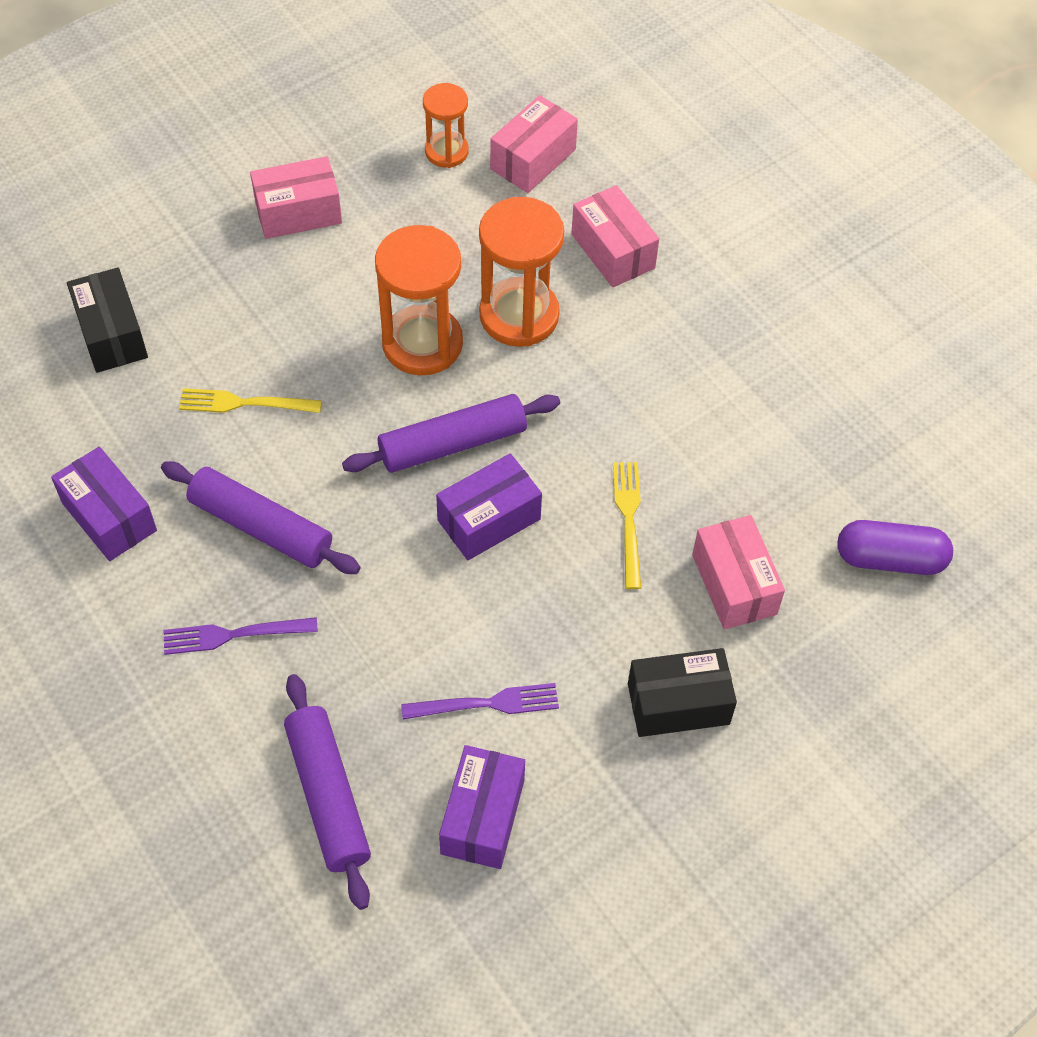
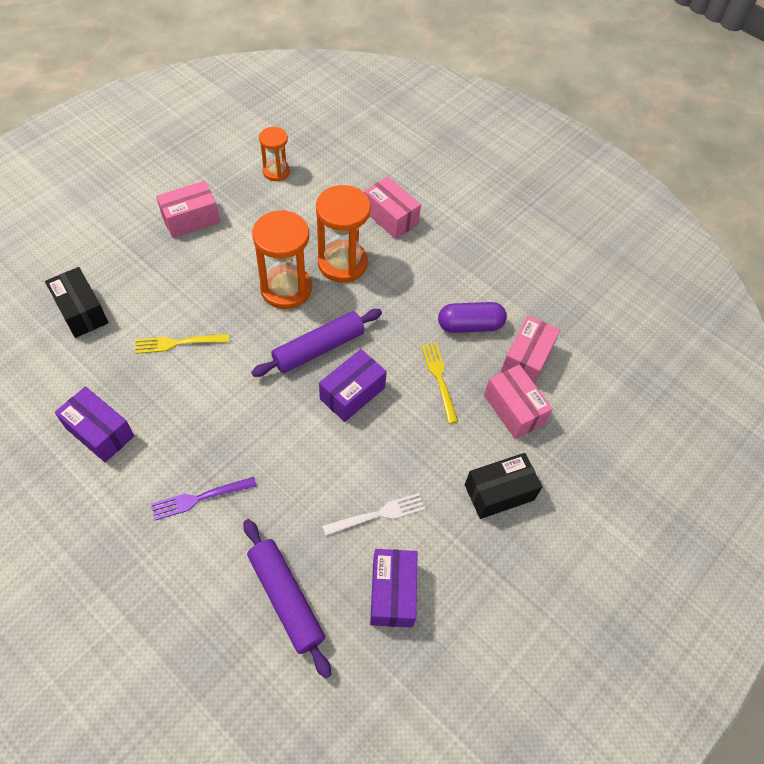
camera: 15 degrees left, 0 degrees up
(261, 527) = (204, 422): purple rolling pin -> none
(487, 703) = (378, 514): purple fork -> white fork
(533, 159) = (330, 170): pink box -> pink box (526, 359)
(890, 559) = (601, 378): purple capsule -> purple capsule (470, 325)

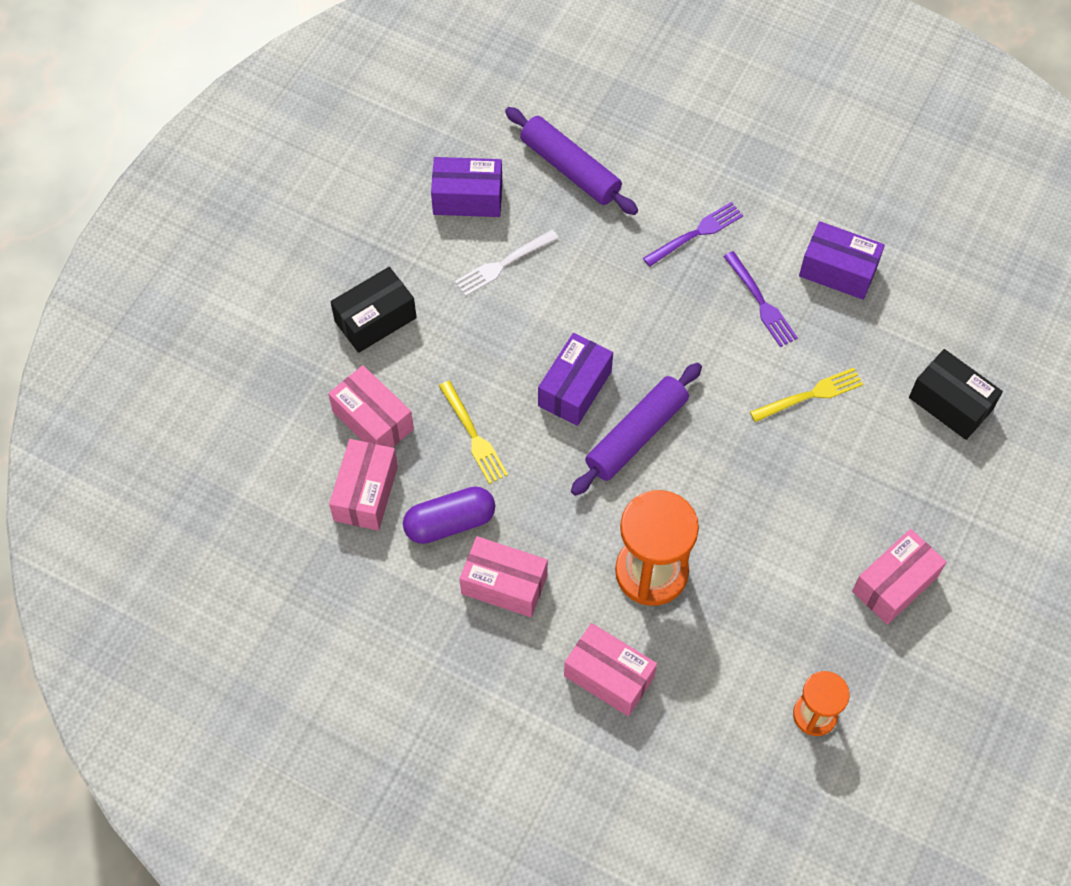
camera: 170 degrees right, 5 degrees up
(177, 422) = (761, 302): none -> purple fork
(286, 289) = (712, 509): orange hourglass -> none
(392, 593) = (467, 198): purple box -> purple box turned 75 degrees counterclockwise
(442, 280) = (504, 584): none -> pink box

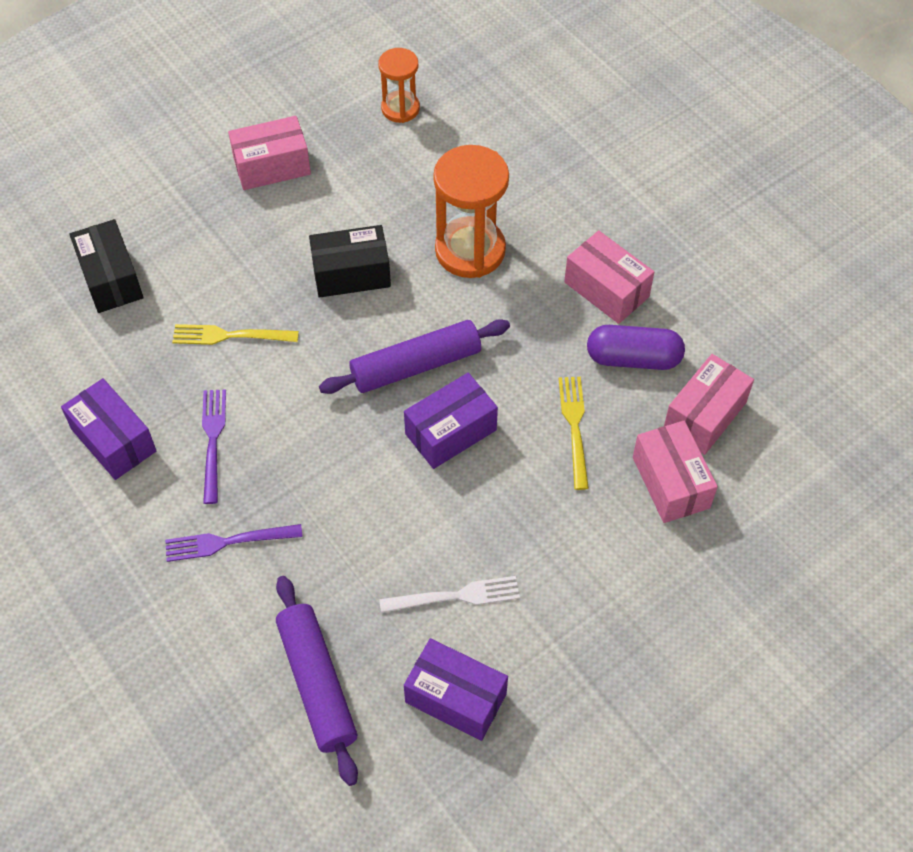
camera: 155 degrees left, 5 degrees down
(375, 320) = (626, 590): black box -> black box (351, 274)
(609, 676) = (550, 191): pink box -> none

